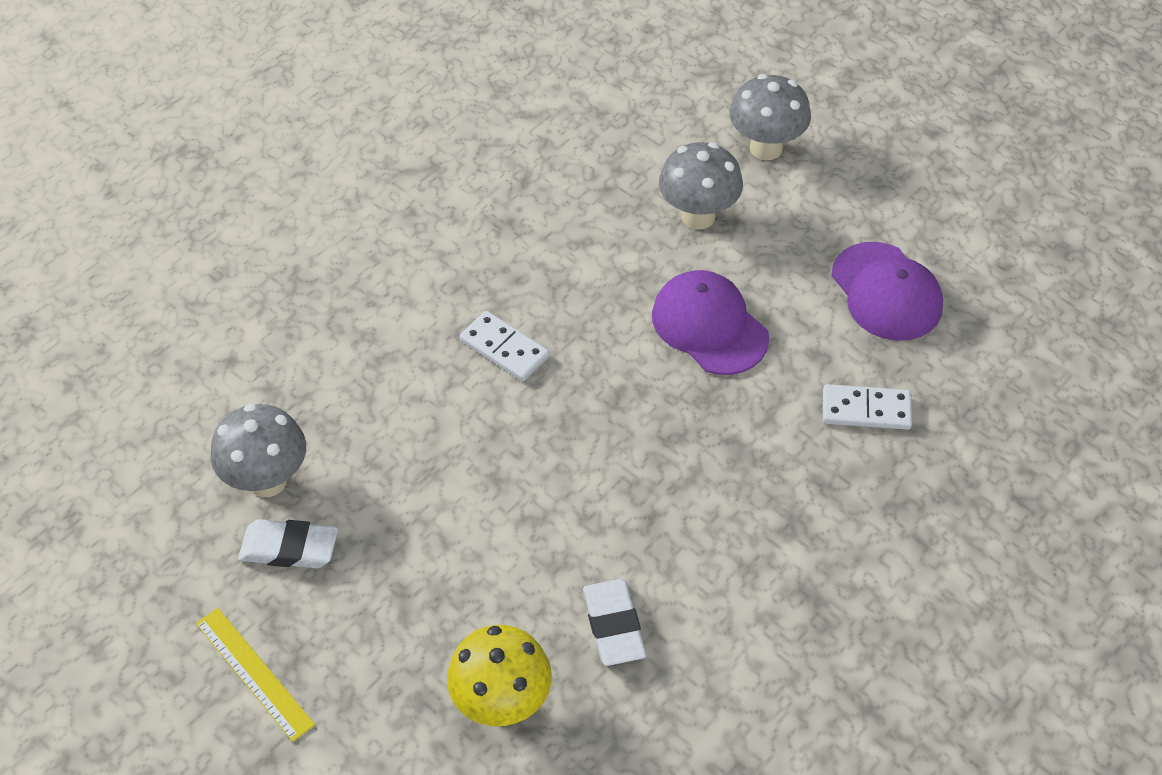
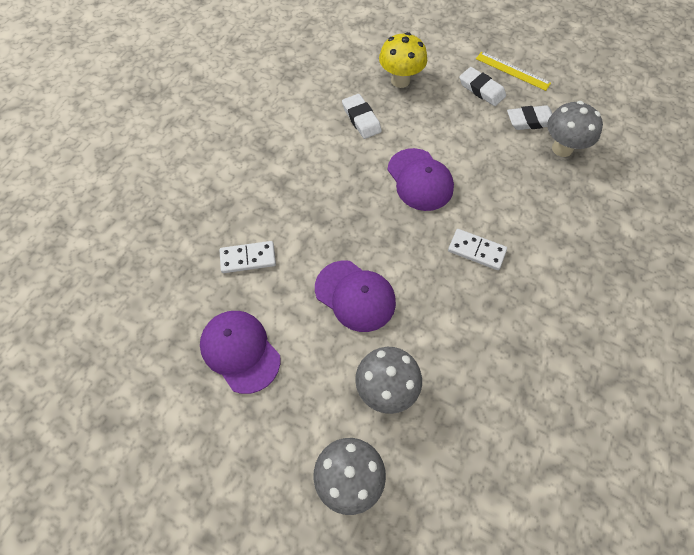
camera: 165 degrees right, 10 degrees up
(344, 641) = (481, 89): none -> white eraser
(546, 478) = (420, 180): none -> purple cap

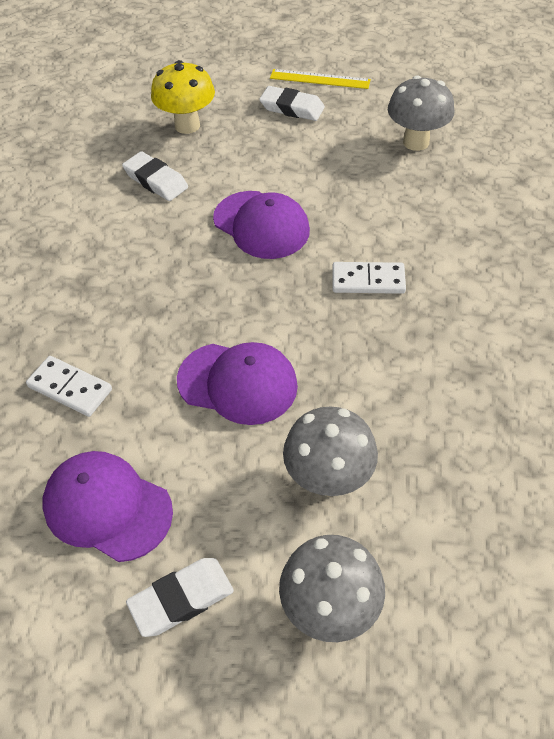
camera: 20 degrees left, 10 degrees down
(248, 258) = (70, 388): white domino -> white domino turned 60 degrees clockwise
(530, 121) = (365, 124): white eraser -> white eraser (181, 599)

